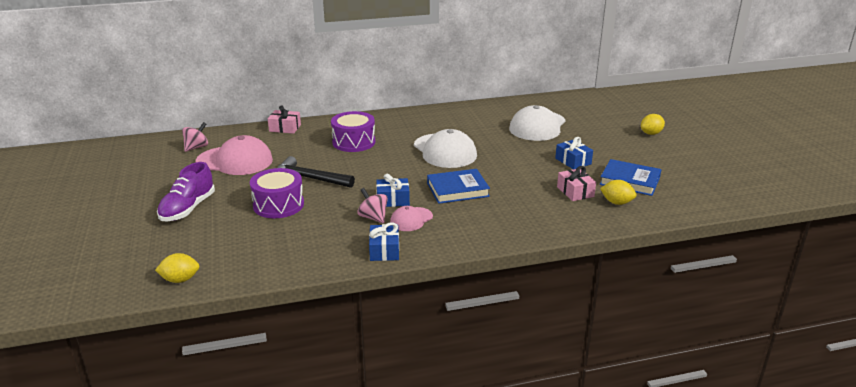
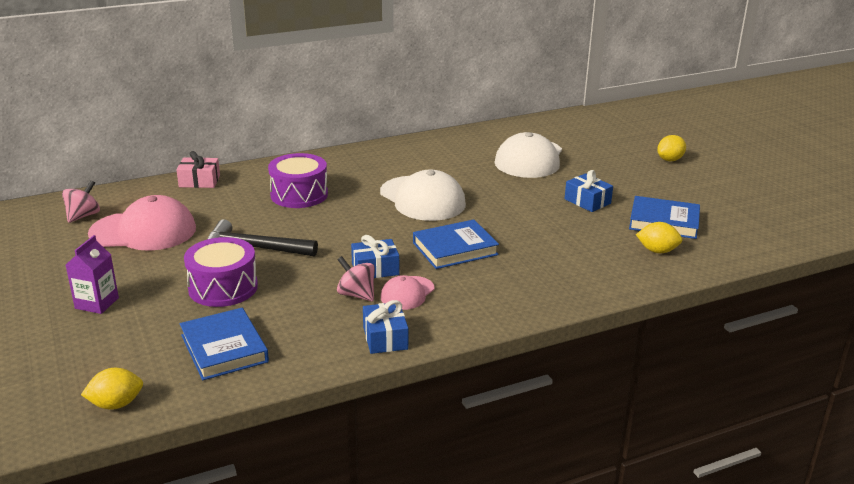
camera: 10 degrees left, 0 degrees up
(188, 209) = (97, 303): purple shoe -> purple carton
(266, 248) = (224, 348): none -> blue book
(575, 192) = (602, 241): pink gift -> none

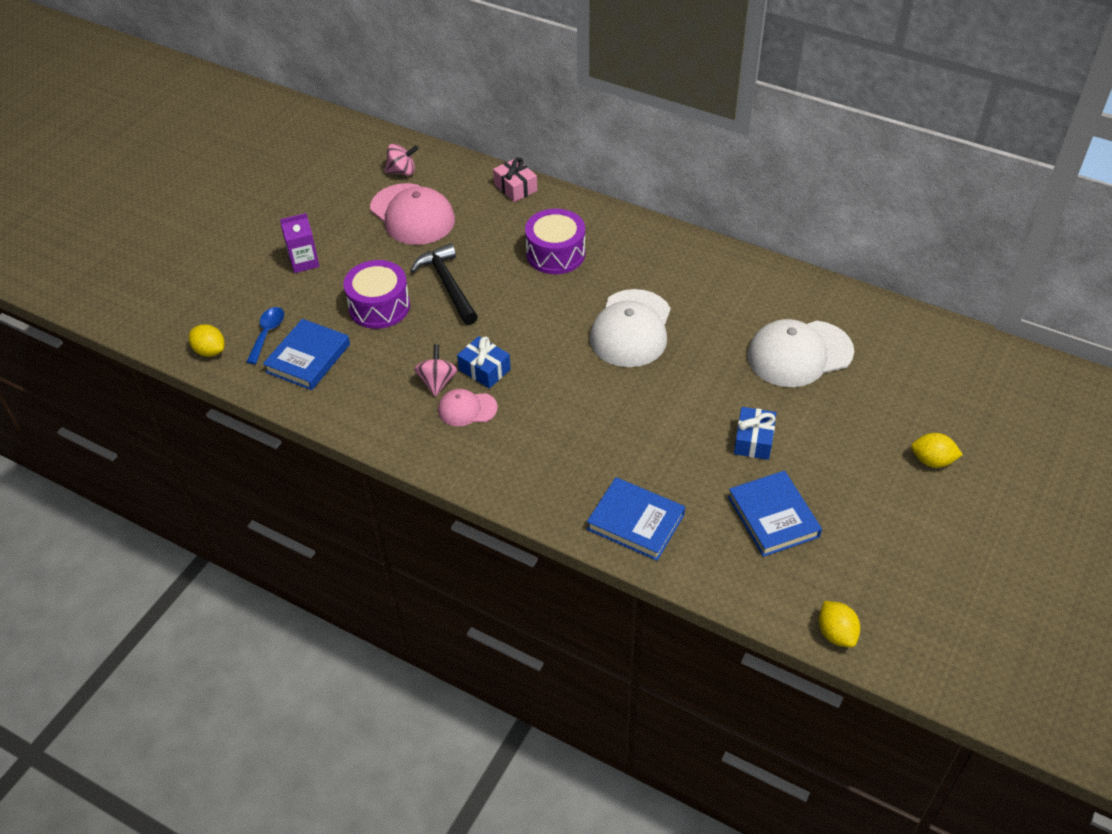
camera: 55 degrees right, 20 degrees up
(152, 359) = (267, 333): none -> blue spoon
(385, 338) = (394, 432): blue gift -> none
(455, 249) = (565, 398): blue book -> blue book (635, 522)
(657, 251) = (705, 536): yellow lemon -> yellow lemon (836, 633)

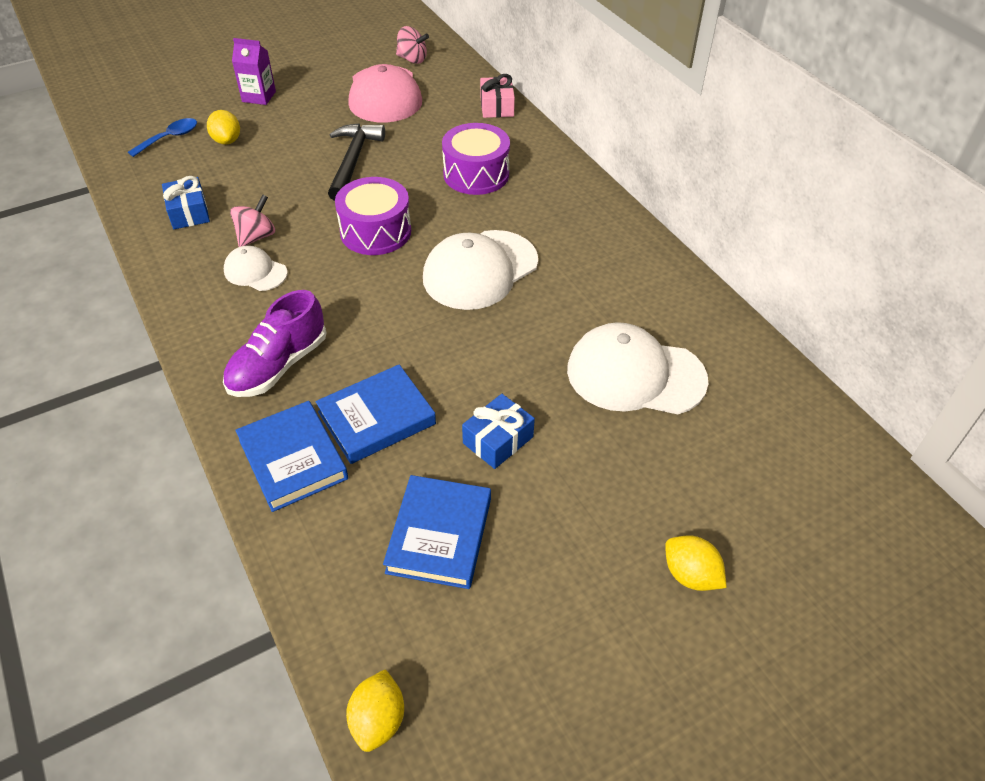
camera: 30 degrees right, 0 degrees up
(210, 351) = (114, 133): yellow lemon -> yellow lemon (227, 141)
(308, 358) = (177, 170): blue book -> blue book (376, 418)
(379, 306) = (278, 154): purple drum -> purple drum (375, 231)
(467, 409) = (255, 272): pink cap -> white cap
(484, 369) = (307, 245): blue gift -> blue gift (189, 212)
(559, 467) = (278, 365): none -> purple shoe

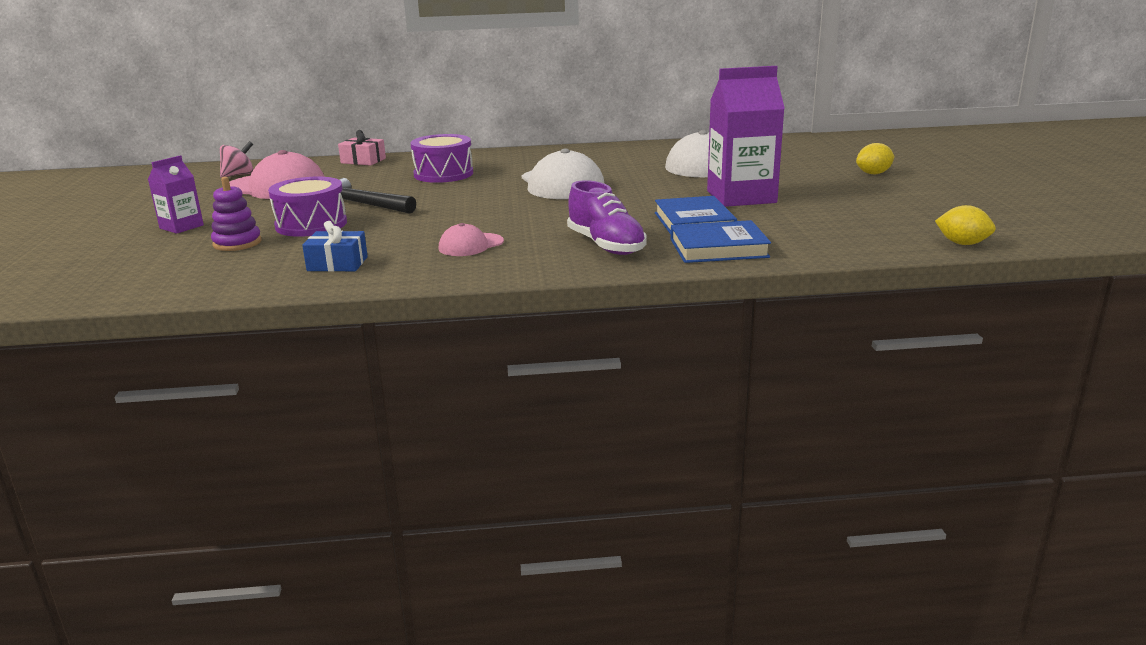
camera: 65 degrees left, 25 degrees down
(170, 138) = (182, 265): blue spoon -> none
(227, 141) = (237, 243): yellow lemon -> purple stacking toy
(255, 272) = (471, 245): white cap -> pink cap
(256, 237) = (419, 242): pink spinning top -> none
(375, 231) = (472, 205): purple drum -> purple drum (311, 224)
(439, 535) = (817, 217): blue book -> none
(498, 440) = (741, 197): blue gift -> purple carton

